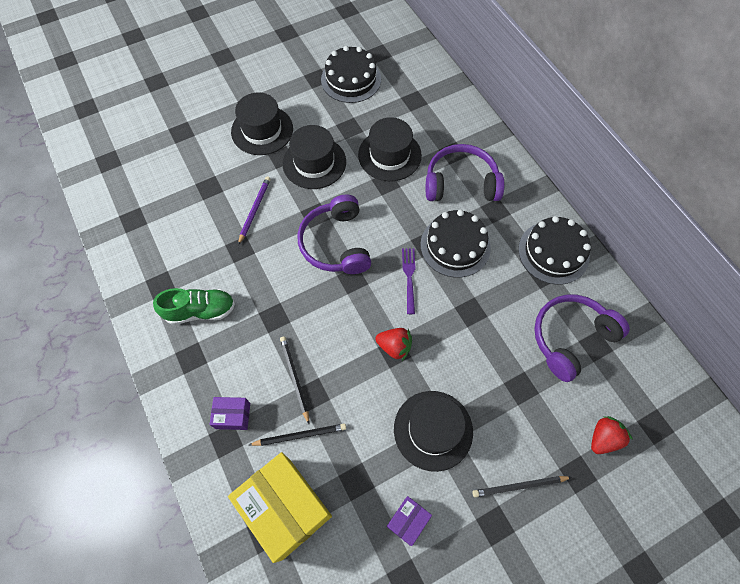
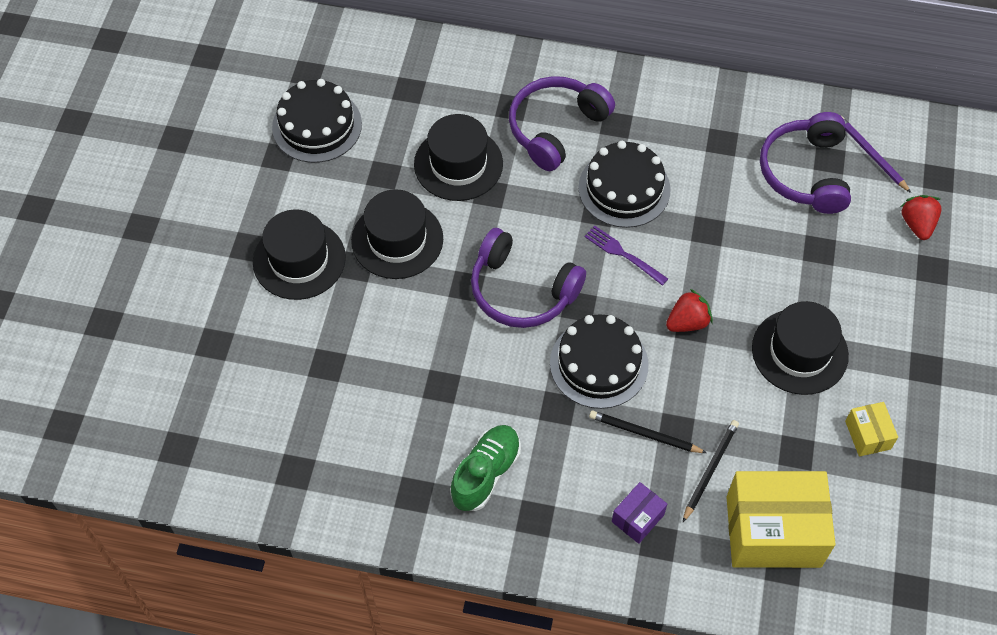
camera: 50 degrees left, 5 degrees down
(254, 210) = (404, 339): purple pencil -> purple pencil (871, 155)
(408, 521) = (868, 435): purple box -> yellow box
(519, 486) = (907, 322): black pencil -> none
(553, 252) = (707, 115): black cake -> black cake (599, 364)

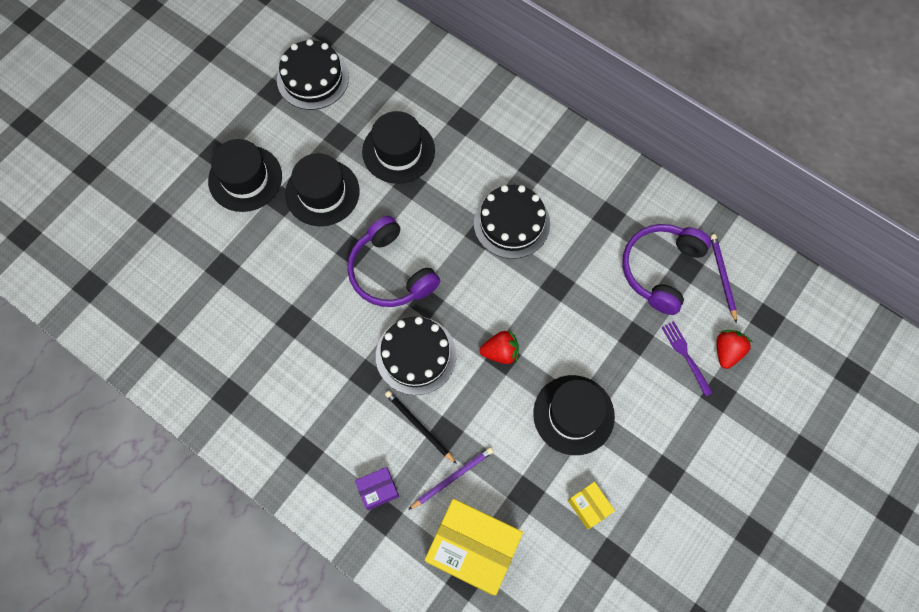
camera: 25 degrees right, 10 degrees up
(486, 473) = (288, 403): green shoe -> none
(556, 128) = (486, 152): purple headphones -> none
(623, 254) = (482, 276): purple fork -> purple fork (685, 356)
(710, 470) = (452, 478): black pencil -> purple pencil
(868, 435) = (589, 506): yellow box -> yellow box turned 45 degrees counterclockwise

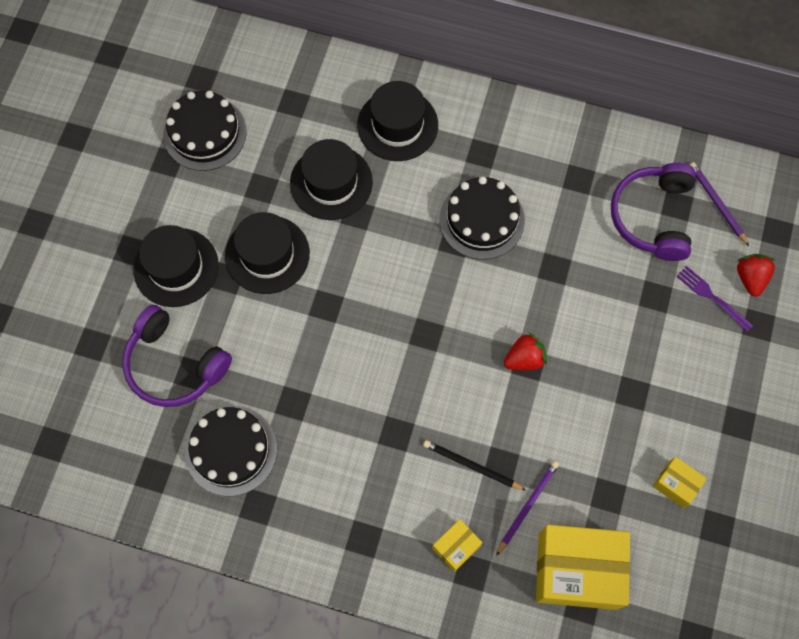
camera: 20 degrees left, 0 degrees up
(378, 490) = (456, 547): purple box -> yellow box
(390, 272) = (376, 315): purple headphones -> purple headphones (174, 365)
(416, 355) = (438, 393): black cake -> black cake (231, 450)
(573, 415) = (624, 397): black hat -> black hat (397, 125)

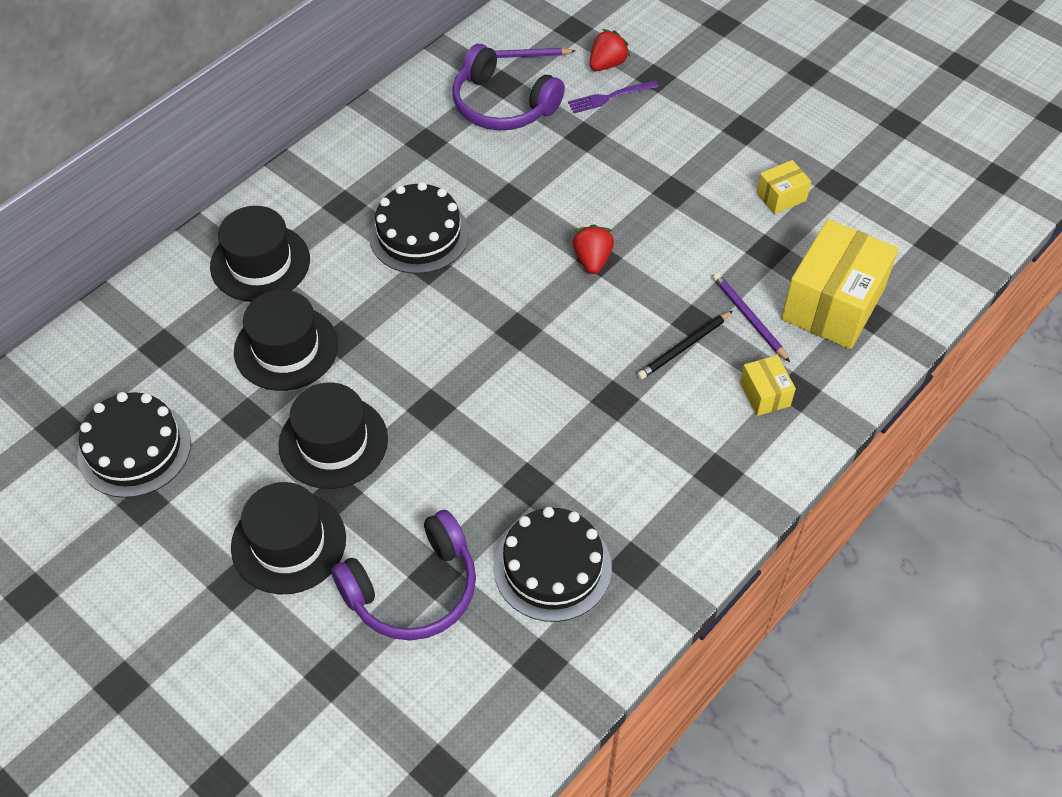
camera: 65 degrees left, 15 degrees down
(750, 278) = (607, 64): red strawberry -> red strawberry turned 105 degrees clockwise

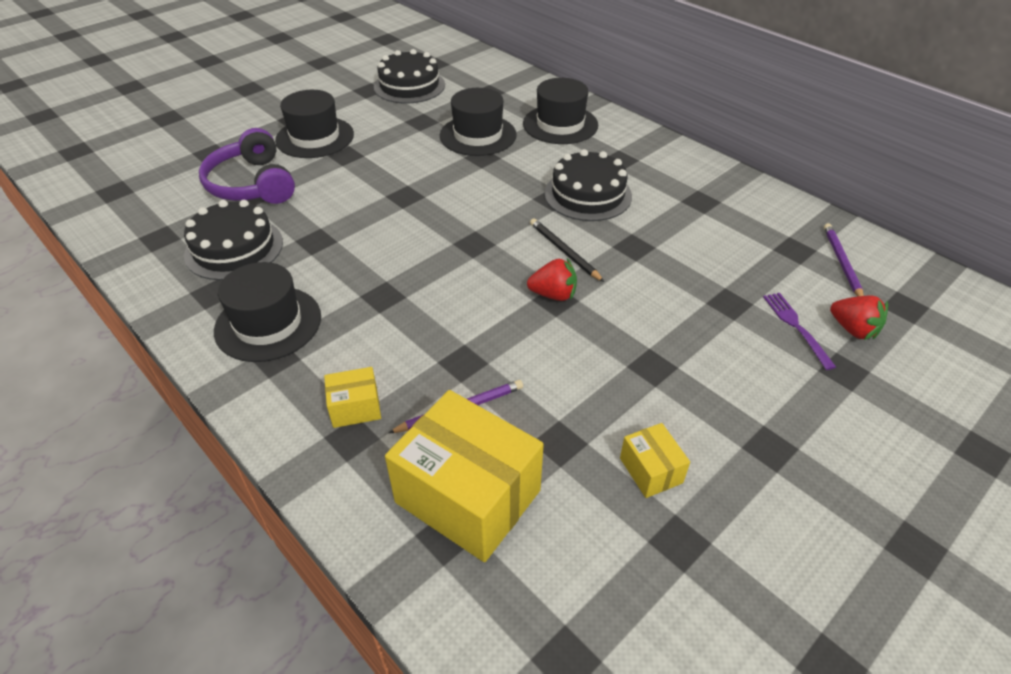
camera: 95 degrees right, 10 degrees down
(333, 442) = (389, 154): black hat -> black hat (268, 323)
(502, 105) = (762, 248): purple headphones -> none
(684, 347) = (432, 350): black pencil -> black pencil (564, 251)

